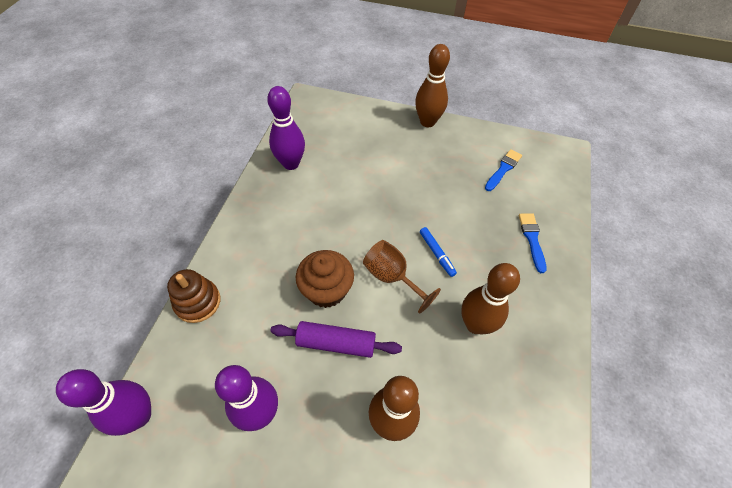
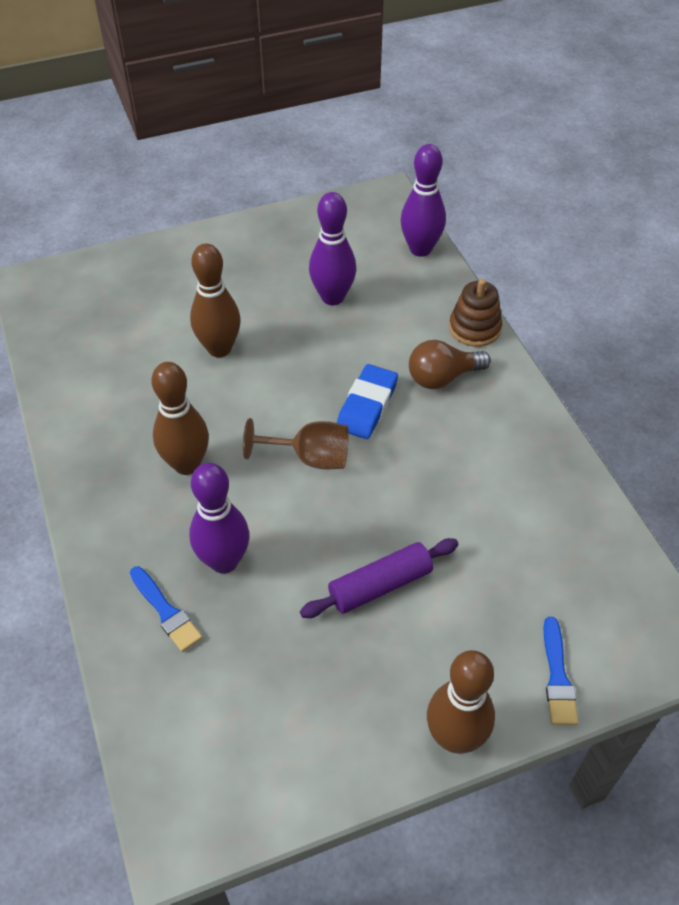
camera: 145 degrees right, 5 degrees down
(261, 278) = (442, 377): none -> brown light bulb
(291, 163) = (566, 517): purple bowling pin -> purple bowling pin (224, 561)
(326, 290) = (367, 406): brown cupcake -> blue eraser
(336, 343) = (315, 371): purple rolling pin -> purple rolling pin (380, 585)
(436, 254) = (279, 514): blue marker -> none
(503, 169) = (267, 715): blue brush -> blue brush (557, 677)

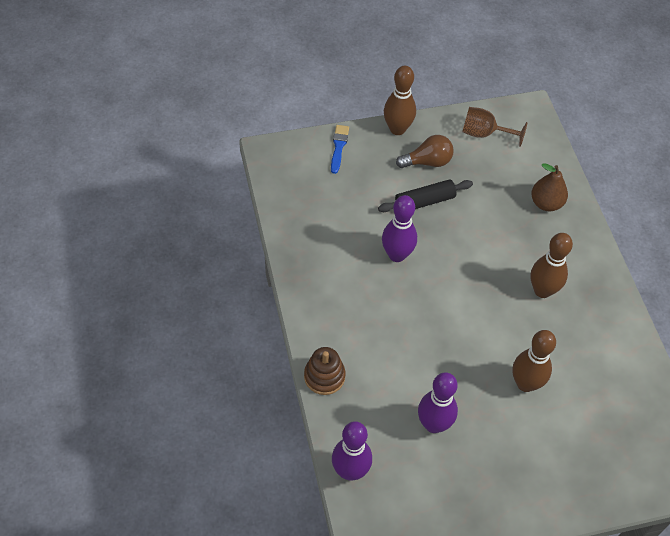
camera: 175 degrees left, 5 degrees up
(166, 611) = (546, 203): blue brush -> brown pear
(224, 561) = (515, 226): purple bowling pin -> purple bowling pin (397, 255)
(310, 458) = (460, 284): brown goblet -> brown goblet (484, 133)
(367, 406) = (417, 318): blue eraser -> none
(380, 585) = (424, 201): purple rolling pin -> black rolling pin
(442, 377) = (359, 335): brown light bulb -> brown light bulb (427, 162)

